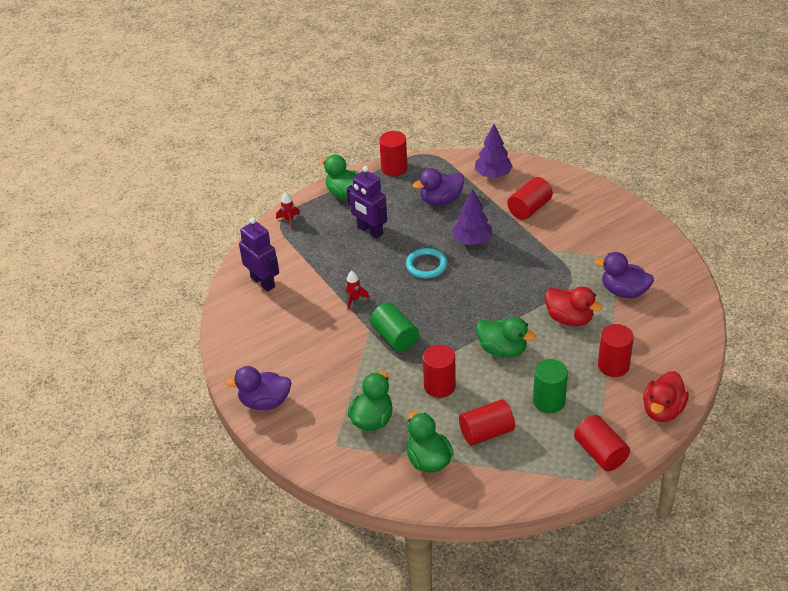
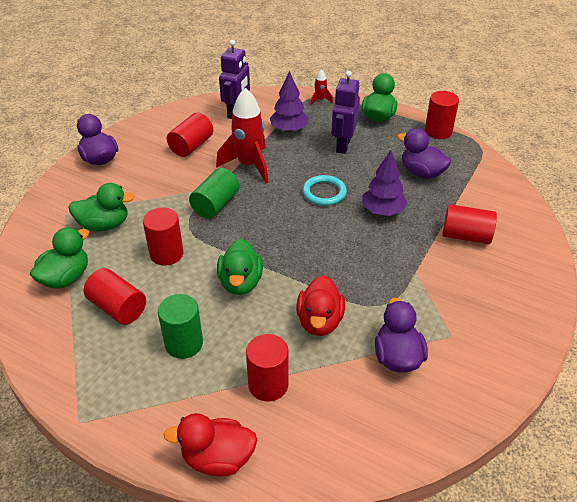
camera: 60 degrees right, 0 degrees up
(354, 299) = (249, 165): red rocket -> red rocket, size x2.24
(493, 175) = (492, 194): purple tree -> purple tree (289, 129)
(600, 453) = (123, 415): red cylinder -> red cylinder (191, 146)

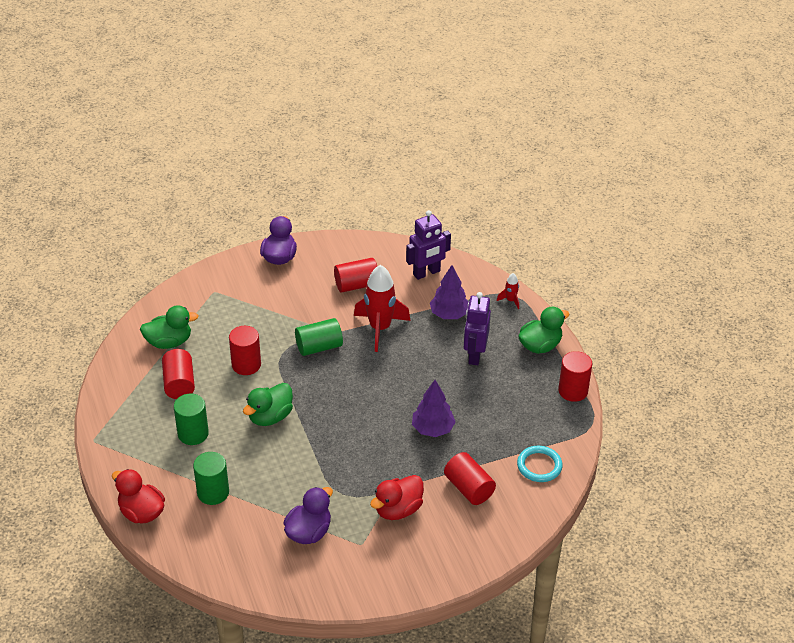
camera: 40 degrees right, 0 degrees up
(104, 225) = (229, 316): green duck -> none
(268, 384) = (213, 492): red cylinder -> green cylinder
(319, 321) = (289, 476): red duck -> red duck (398, 509)
(324, 193) = (408, 387): turquoise ring -> turquoise ring (539, 466)
(343, 145) = (474, 355): purple robot -> purple robot turned 45 degrees counterclockwise
(422, 172) = (506, 418): purple duck -> none

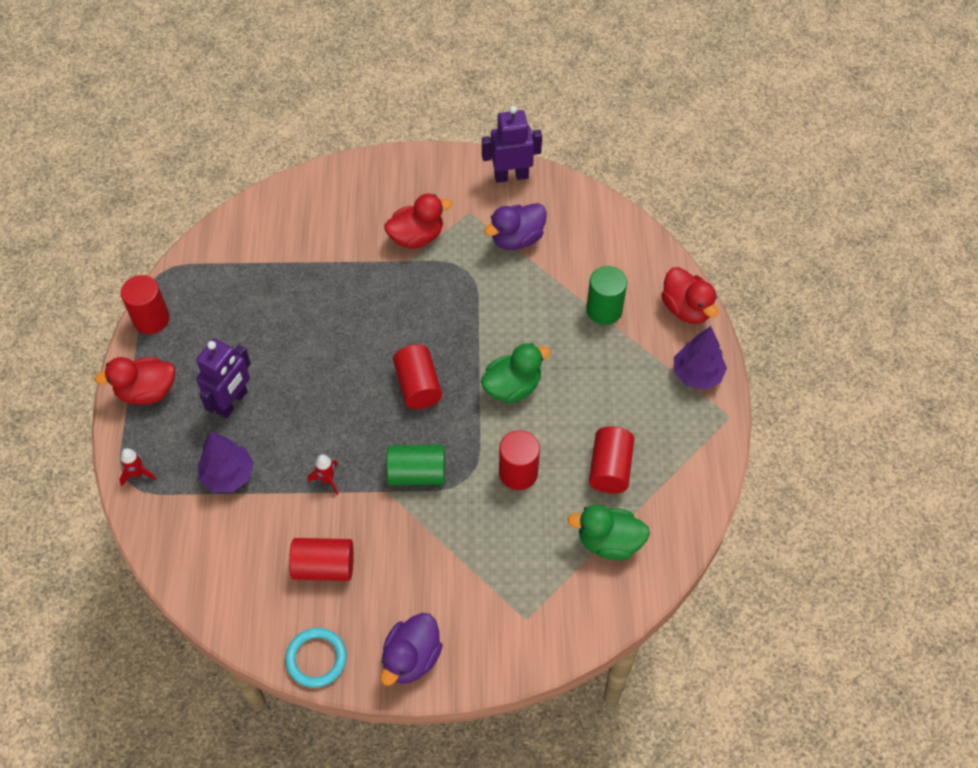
camera: 160 degrees left, 15 degrees up
(193, 434) = (609, 391): green cylinder -> none
(380, 328) = (327, 479): red rocket -> red rocket, size x0.45
(426, 273) = (219, 558): purple robot -> purple robot (511, 176)
(432, 429) = (335, 317): purple tree -> purple tree (697, 374)
(469, 488) = (333, 239): red cylinder -> red cylinder (418, 386)
(539, 466) = (247, 242): turquoise ring -> turquoise ring (316, 659)
(540, 346) = (147, 391): green duck -> red duck

